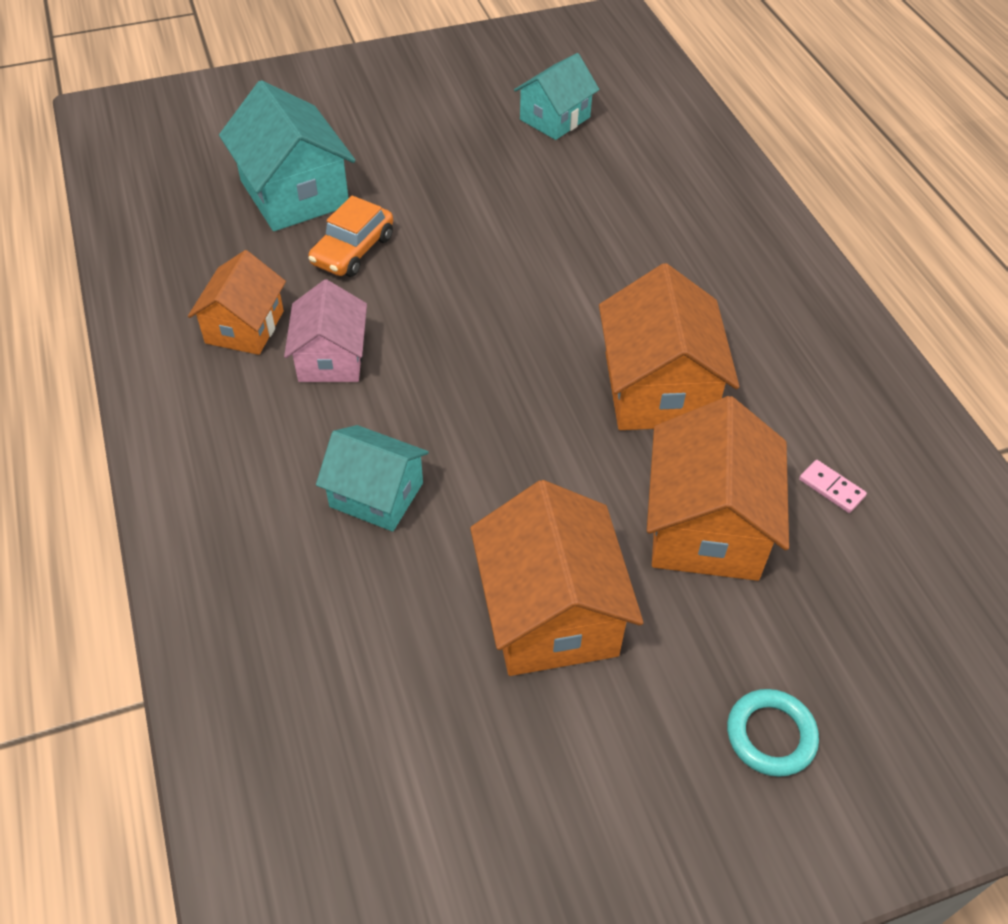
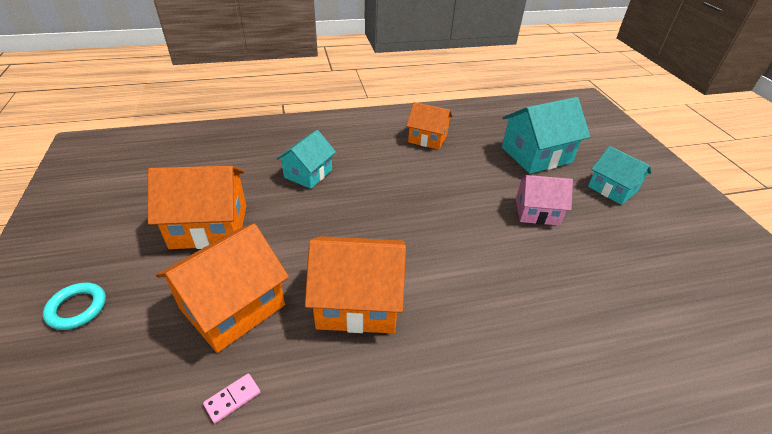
camera: 95 degrees right, 10 degrees down
(331, 358) = (403, 163): pink house -> pink house (537, 211)
(353, 250) = (489, 173): orange car -> none
(555, 118) = (670, 284): turquoise house -> turquoise house (612, 189)
(706, 526) = (232, 307): orange house -> orange house turned 60 degrees counterclockwise

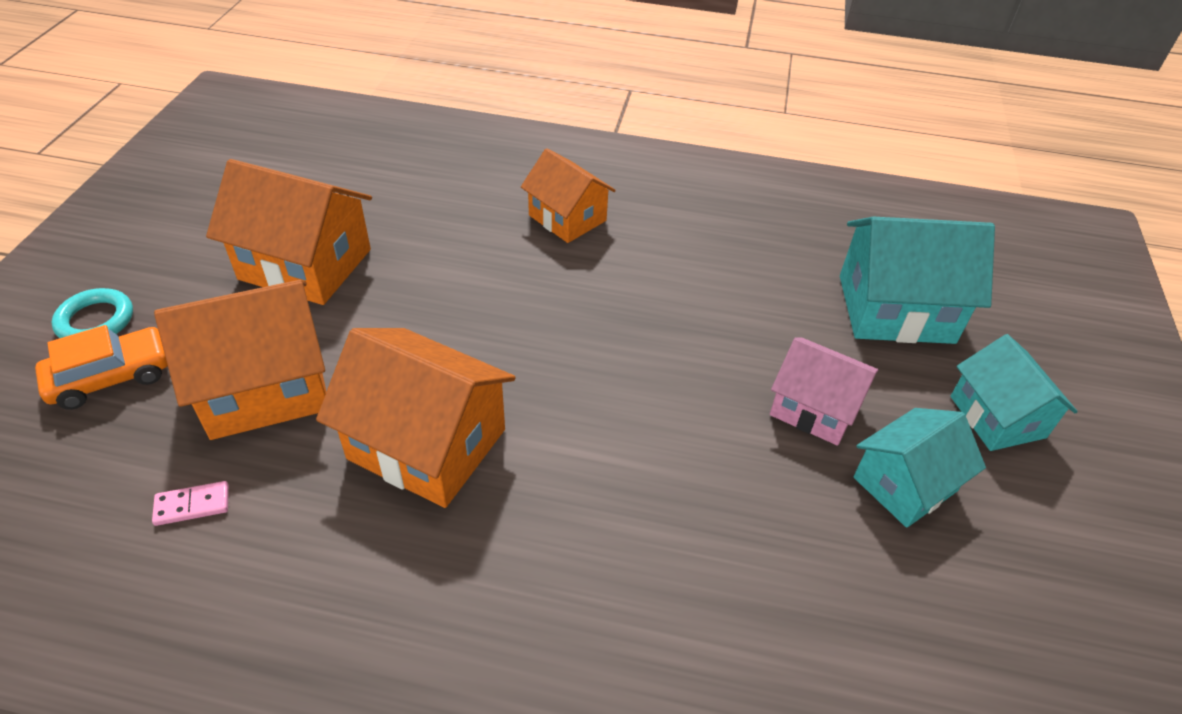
camera: 25 degrees right, 5 degrees up
(115, 340) = (111, 377): none -> orange car
(308, 173) = (487, 227): turquoise house -> turquoise house (905, 484)
(427, 138) = (718, 222): orange house -> orange house (567, 218)

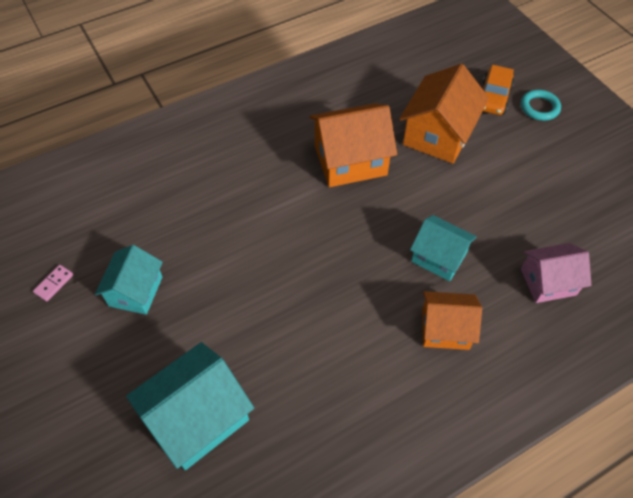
camera: 140 degrees right, 10 degrees up
(192, 505) = (396, 89): pink domino -> pink domino (54, 284)
(305, 264) = (515, 191): orange house -> none
(814, 408) = (203, 302): pink house -> pink house (548, 282)
(997, 417) = (102, 372): turquoise house -> turquoise house (439, 257)

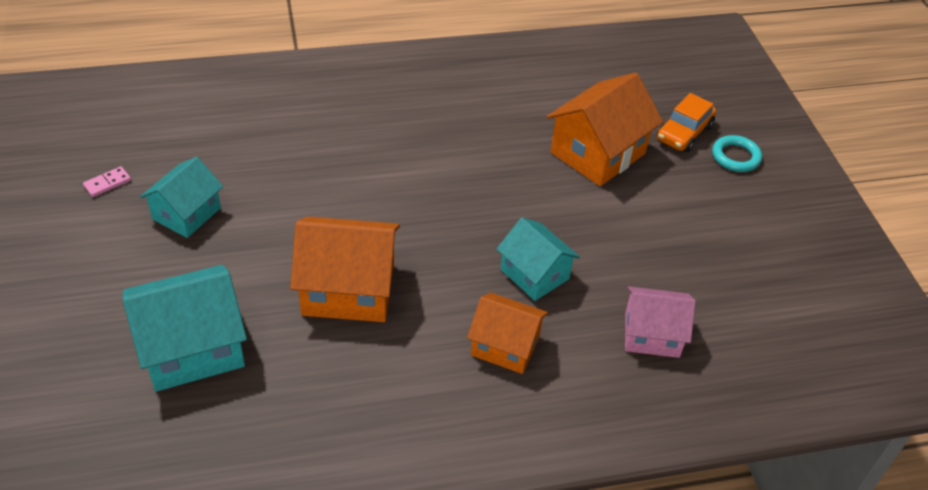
camera: 15 degrees right, 10 degrees down
(350, 160) = (481, 152): orange house -> orange house (348, 289)

